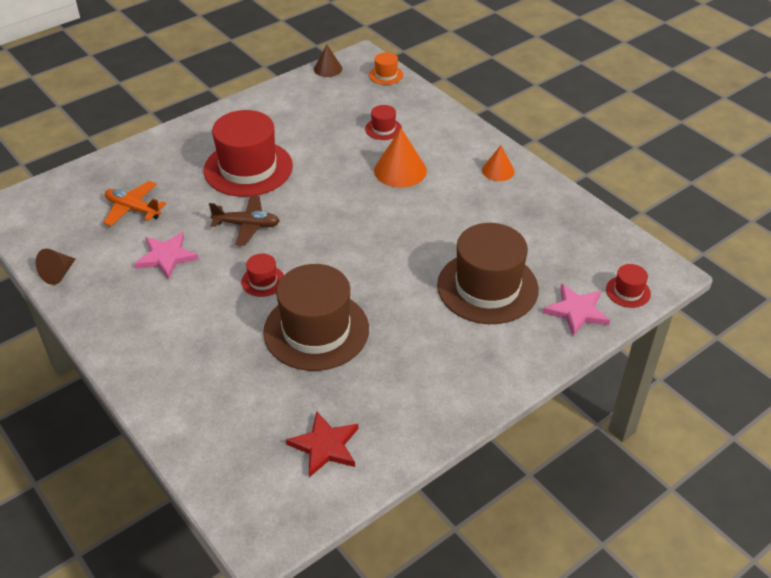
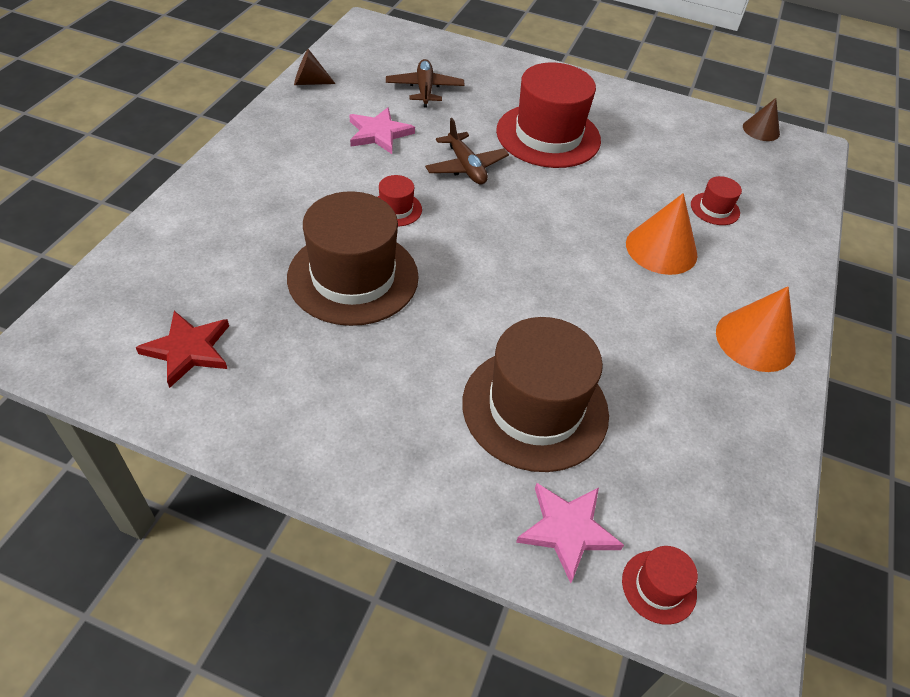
camera: 55 degrees right, 5 degrees up
(133, 209) = (424, 89): orange plane -> brown plane
(386, 75) = (807, 176): orange hat -> none
(498, 170) = (755, 340): orange cone -> orange cone, size x1.62

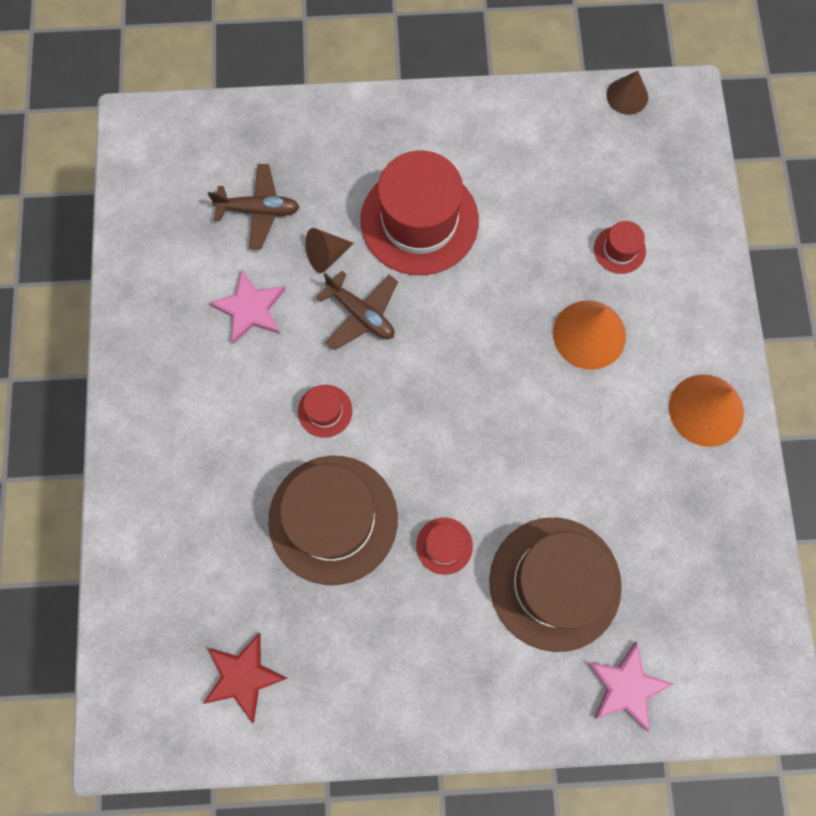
camera: 20 degrees left, 25 degrees up
(309, 82) = (132, 263): brown cone -> brown cone (326, 255)
(424, 89) = (259, 210): brown plane -> brown plane turned 120 degrees clockwise
(659, 586) = (708, 700): red hat -> red hat (444, 546)

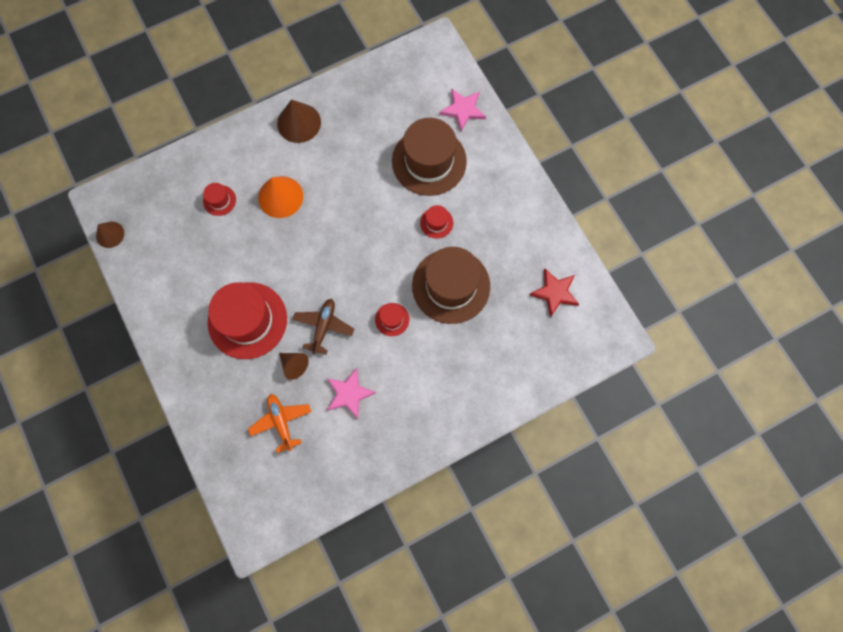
camera: 115 degrees left, 0 degrees up
(259, 210) = (281, 422): brown plane -> orange plane
(706, 410) = (299, 123): orange cone -> brown cone

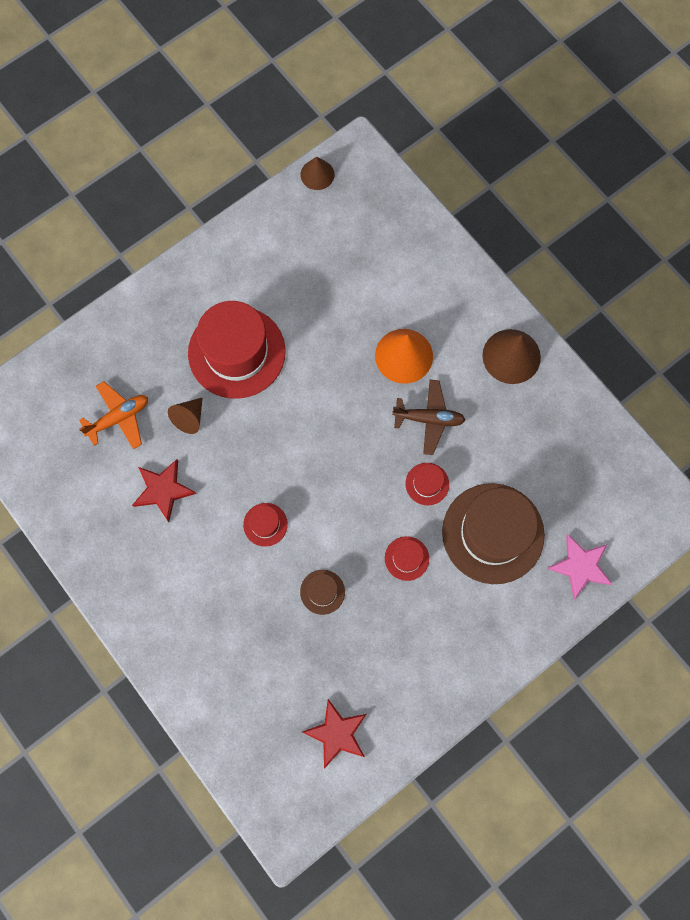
camera: 80 degrees right, 0 degrees up
(219, 200) = (384, 285): red hat -> red hat (427, 484)
(323, 327) = (242, 443): brown plane -> brown plane (429, 419)
(349, 393) = (163, 490): pink star -> red star
(451, 286) = (322, 592): brown hat -> brown hat, size x0.43

